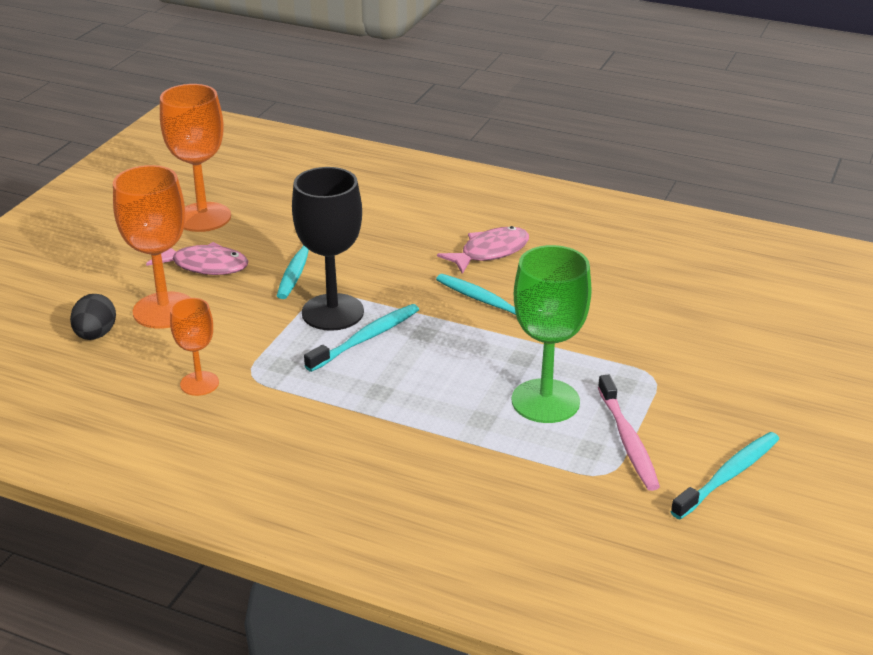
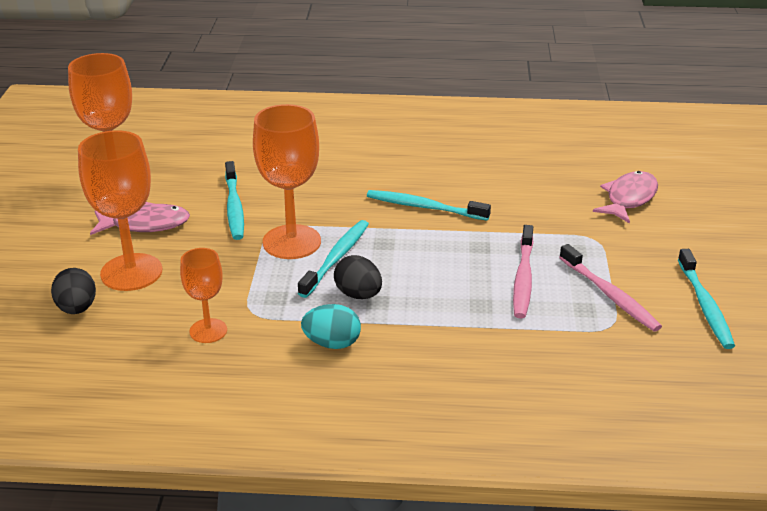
camera: 20 degrees left, 0 degrees up
(307, 423) = (332, 343): none -> turquoise egg
(332, 312) = (291, 242): black goblet -> orange goblet
(364, 380) = (358, 295): none -> black egg
(490, 252) = (396, 165): pink fish -> pink fish (629, 198)
(545, 401) = (523, 278): green goblet -> pink toothbrush
(728, 476) = (705, 305): turquoise toothbrush -> turquoise toothbrush turned 150 degrees clockwise

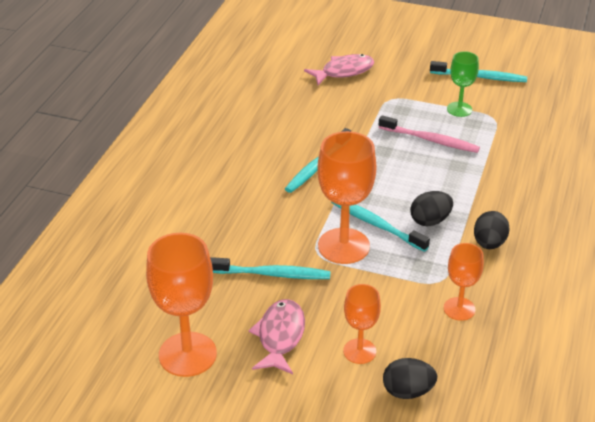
camera: 75 degrees left, 5 degrees up
(131, 272) = (359, 351): orange goblet -> orange goblet, size x0.57
(332, 343) = (489, 243): turquoise egg -> black egg
(609, 295) = (459, 109): pink toothbrush -> green goblet
(629, 198) = (344, 71): pink fish -> pink fish turned 105 degrees clockwise

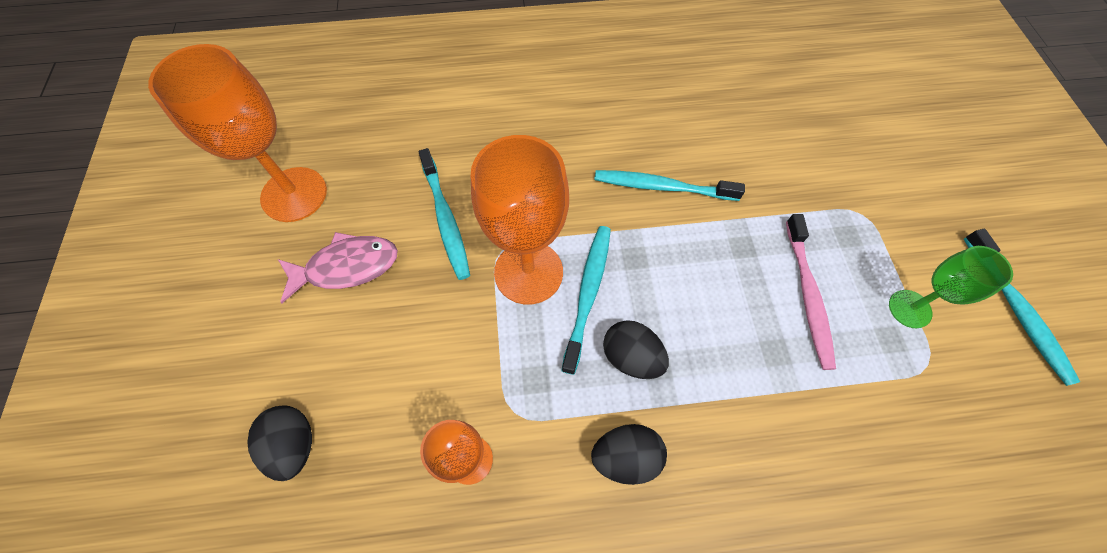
camera: 65 degrees right, 25 degrees up
(344, 71) = (875, 140): pink fish -> none
(359, 351) = (348, 361): orange goblet -> none

